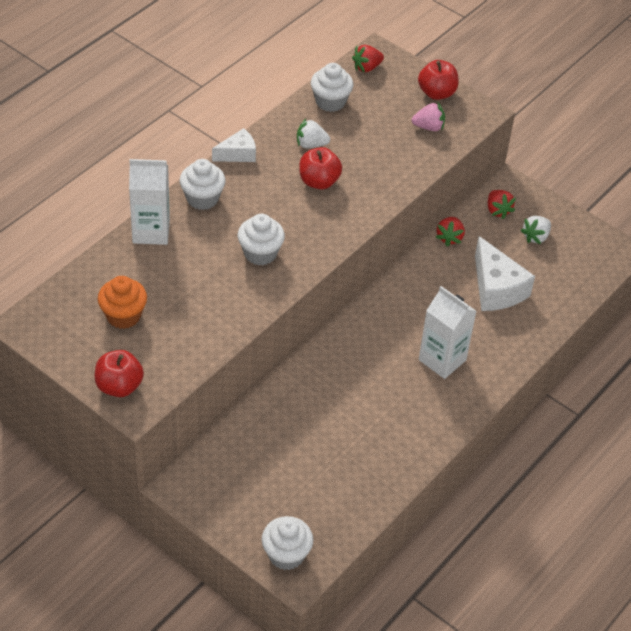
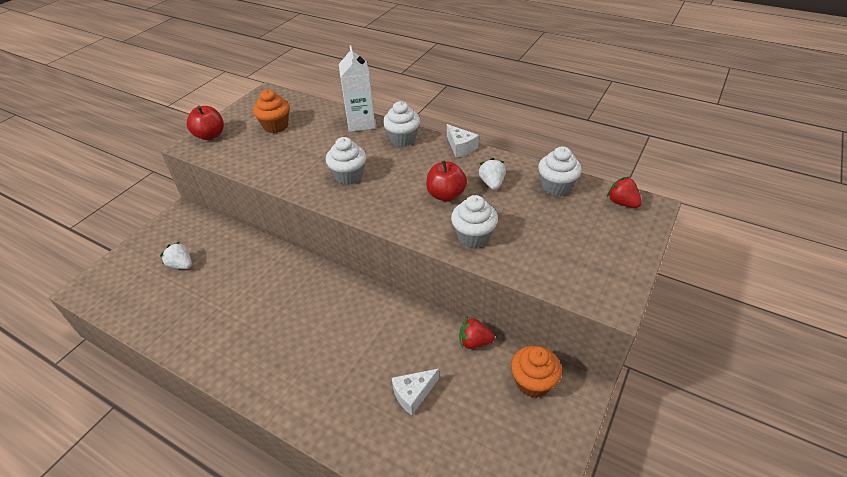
camera: 85 degrees right, 5 degrees down
(286, 555) = (105, 279): white cupcake -> white cupcake (473, 236)
(429, 127) = (561, 259): pink strawberry -> none
(436, 93) = (619, 259): red apple -> none
(442, 360) = (308, 356): white carton -> none
(496, 288) = (413, 394): white cheese -> white cheese, size x0.59
(498, 210) = (533, 382): red strawberry -> orange cupcake
(536, 237) = (506, 427): white strawberry -> white strawberry (181, 265)

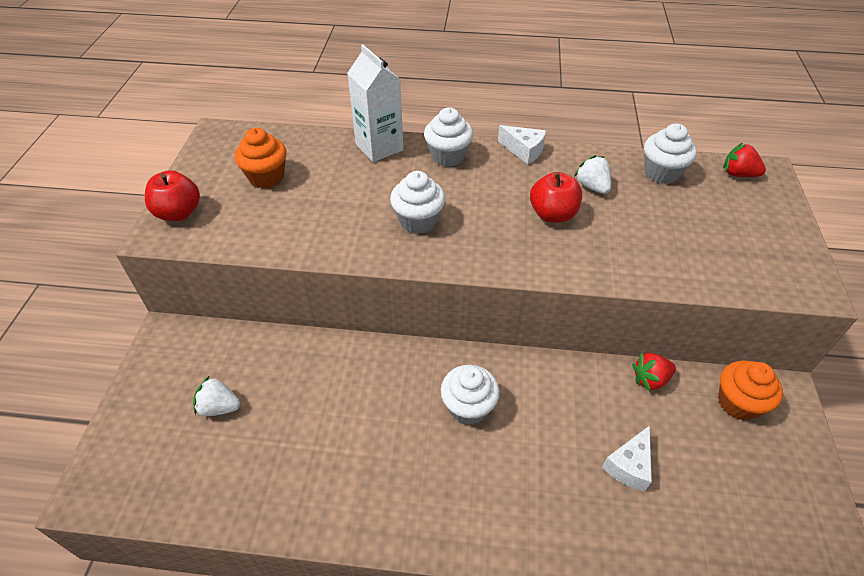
camera: 25 degrees left, 5 degrees up
(473, 236) = (621, 257): white cupcake -> white cupcake (468, 407)

